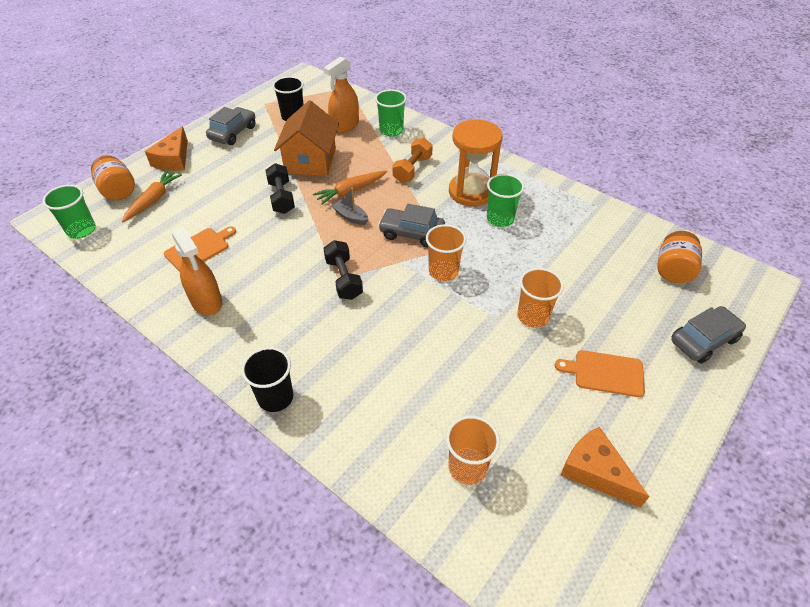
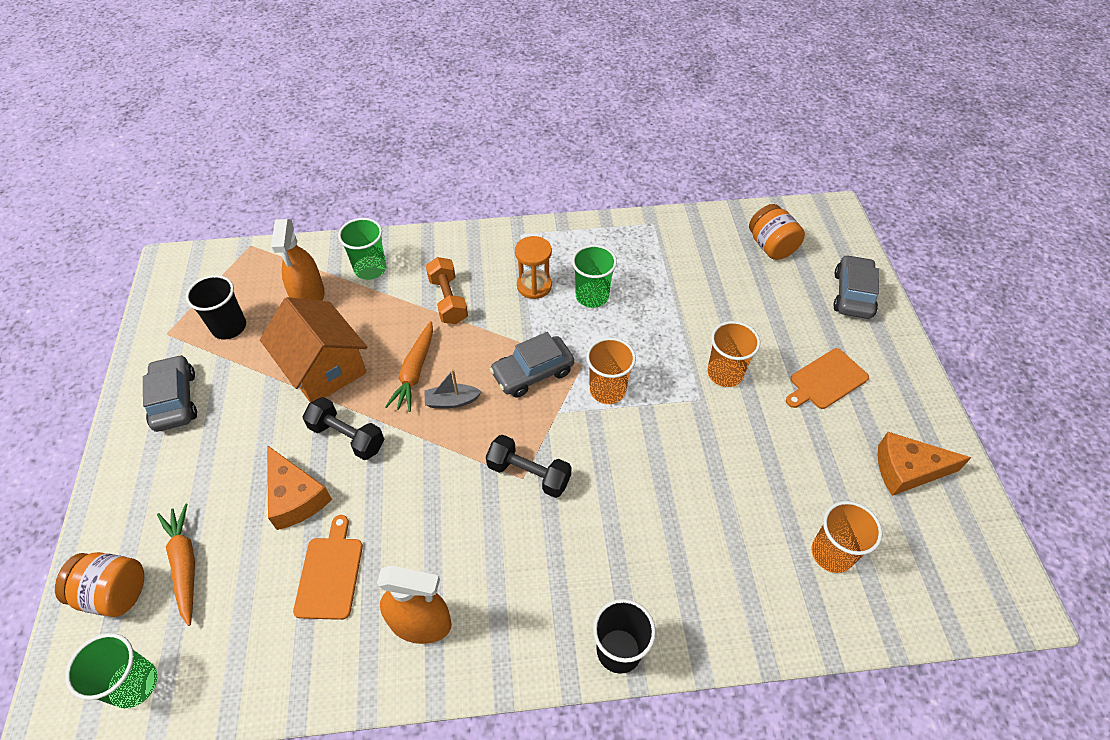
camera: 45 degrees left, 5 degrees up
(173, 159) = (137, 492): orange cheese -> orange cheese (295, 497)
(471, 192) = (534, 286): orange hourglass -> orange hourglass, size x0.61

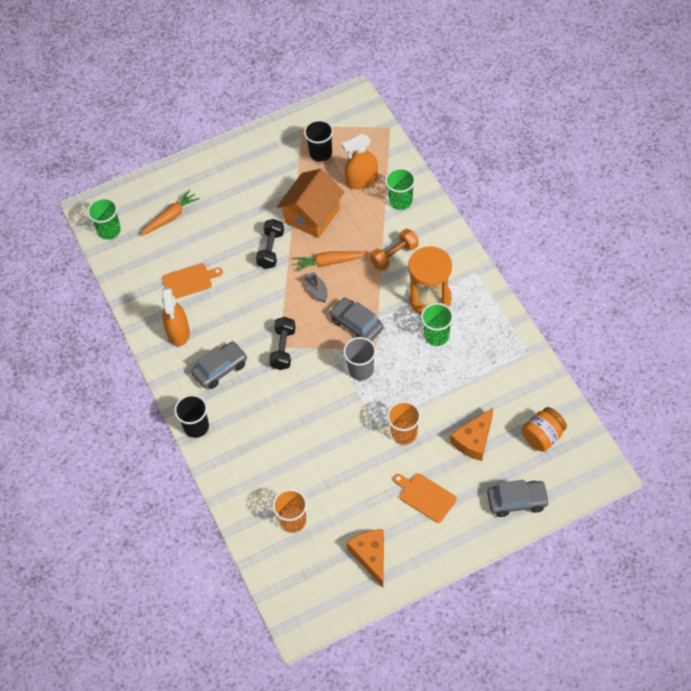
camera: 75 degrees right, 5 degrees up
(114, 593) = (146, 197): orange jar -> none
(174, 400) = (260, 157): grey car -> grey car (220, 369)
(295, 497) = (225, 244): orange cheese -> orange cheese (474, 440)
(534, 286) = (430, 299): orange hourglass -> orange hourglass, size x1.63
(607, 390) = (361, 370): orange cup -> grey cup

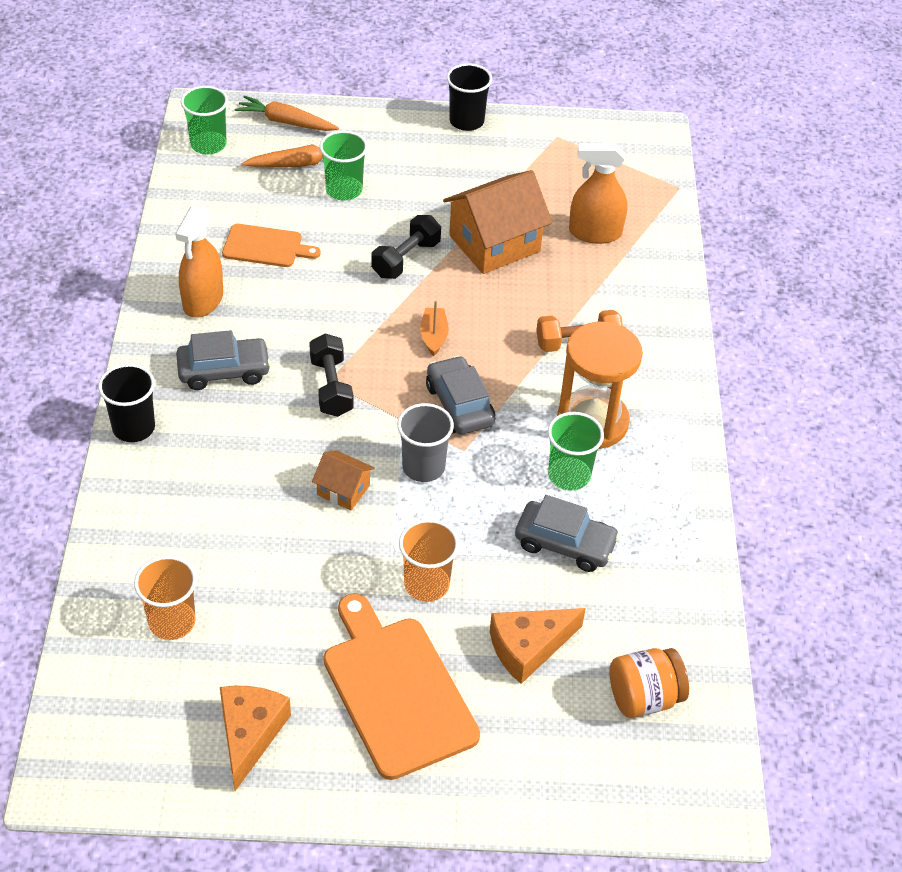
camera: 20 degrees right, 10 degrees down
(283, 349) = (331, 387): black dumbbell -> black dumbbell turned 45 degrees counterclockwise
(317, 290) = (434, 336): grey boat -> orange boat
(320, 153) = (559, 177): black cup -> black cup (466, 121)
(329, 404) = (343, 490): none -> orange house
(330, 262) = (477, 310): orange carrot -> orange carrot (286, 122)
(400, 201) = (634, 281): green cup -> green cup (344, 190)
(425, 496) = (396, 690): orange cutting board -> orange cutting board, size x1.76
(517, 501) = (538, 773): grey car -> grey car (565, 544)

